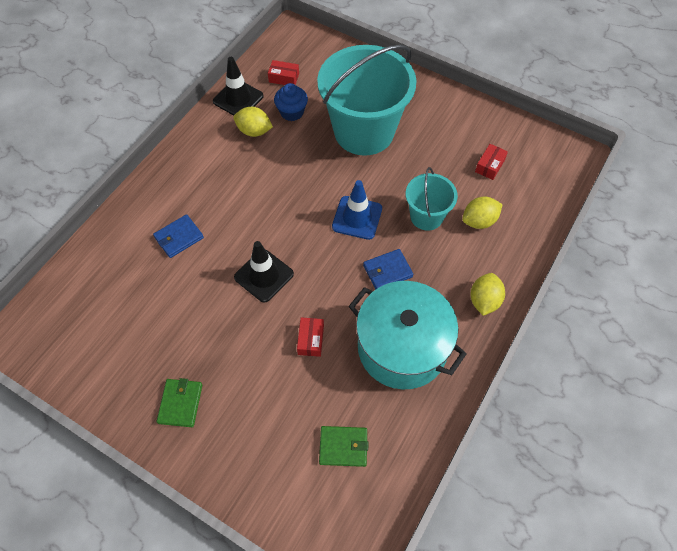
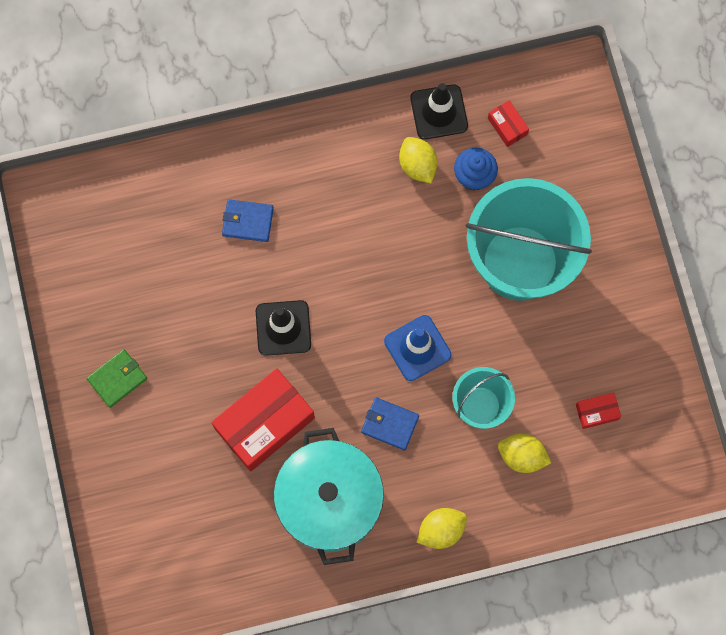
camera: 45 degrees right, 15 degrees up
(310, 340) = (264, 423): red box -> red box, size x2.22
(343, 447) = (203, 533): green wallet -> none

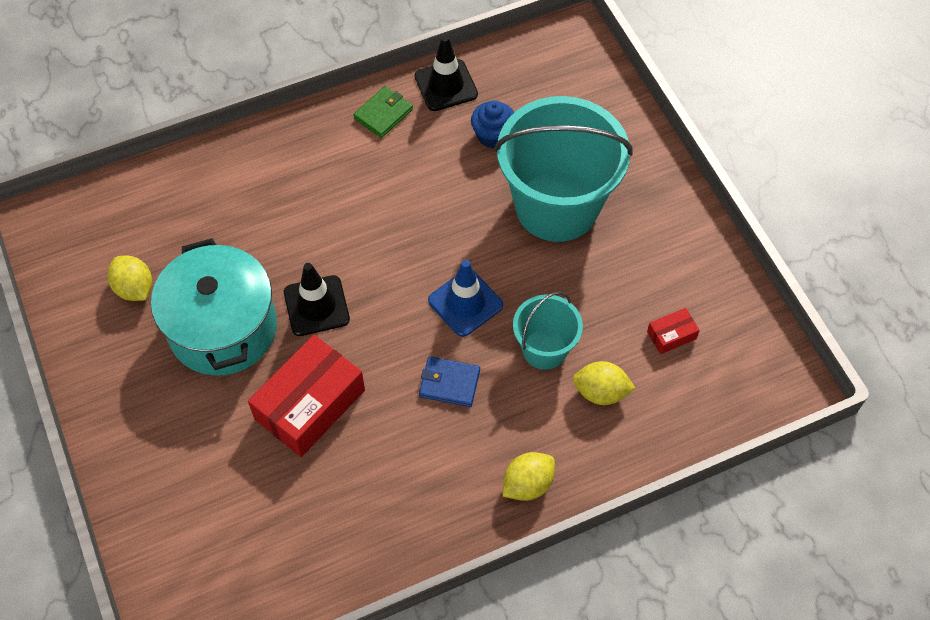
camera: 10 degrees left, 15 degrees down
(117, 379) = (138, 385): green wallet -> green wallet (383, 114)
(248, 221) = (264, 211): blue wallet -> none
(329, 502) = (396, 475): turquoise pot -> turquoise pot (223, 328)
(417, 165) = (433, 135): yellow lemon -> yellow lemon (134, 288)
(507, 126) = (517, 88): red box -> none

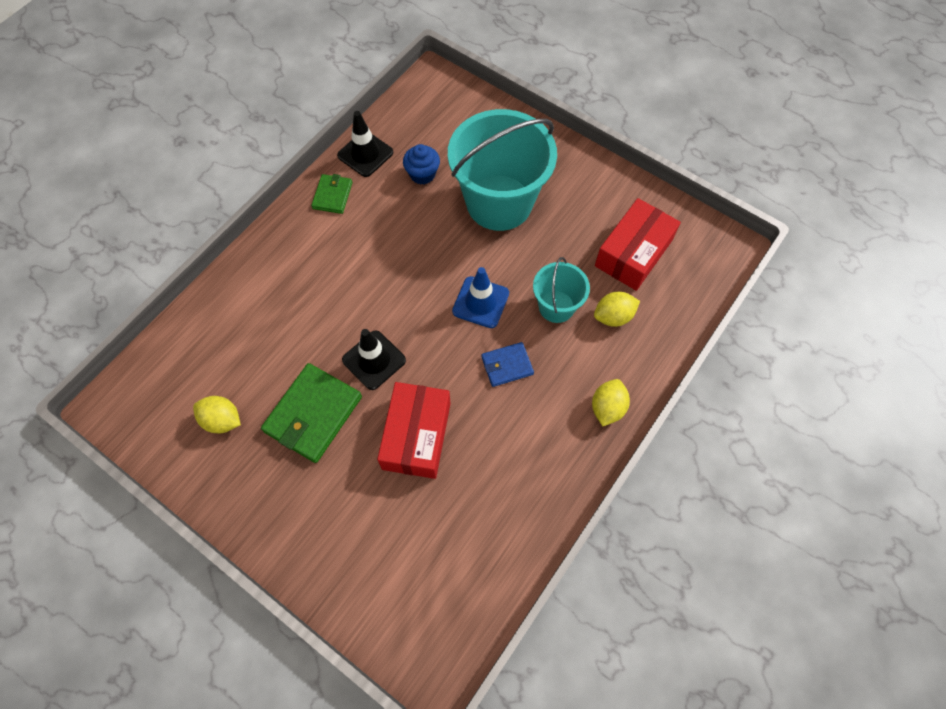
camera: 30 degrees left, 5 degrees up
(223, 328) = (313, 414): turquoise pot -> green wallet
(671, 335) = (633, 253): red box -> red box, size x2.22

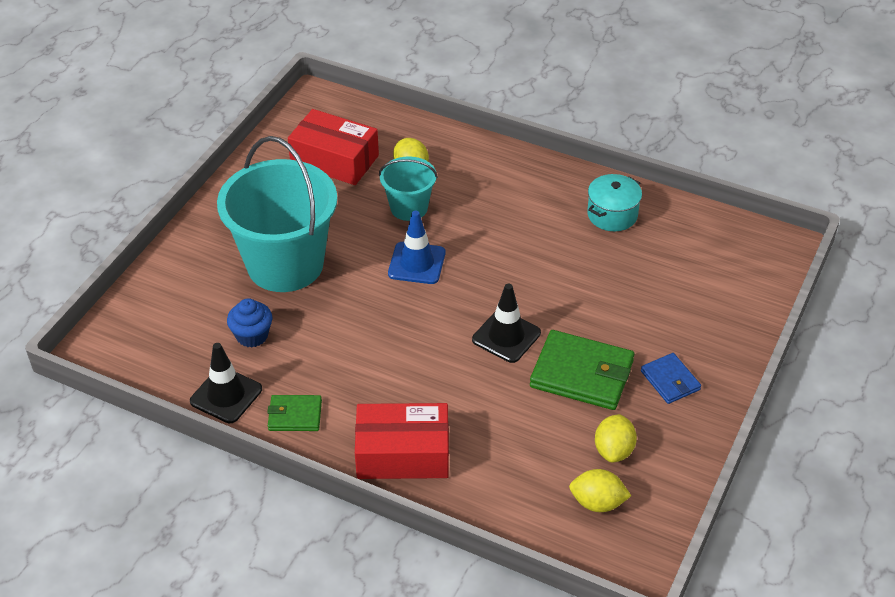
camera: 100 degrees left, 20 degrees down
(416, 436) = (578, 290): red box -> red box (403, 454)
(507, 365) = (484, 235): blue wallet -> blue wallet (670, 380)
(516, 496) = (612, 215): none -> turquoise pot
(607, 408) = (508, 165): yellow lemon -> yellow lemon (597, 503)

